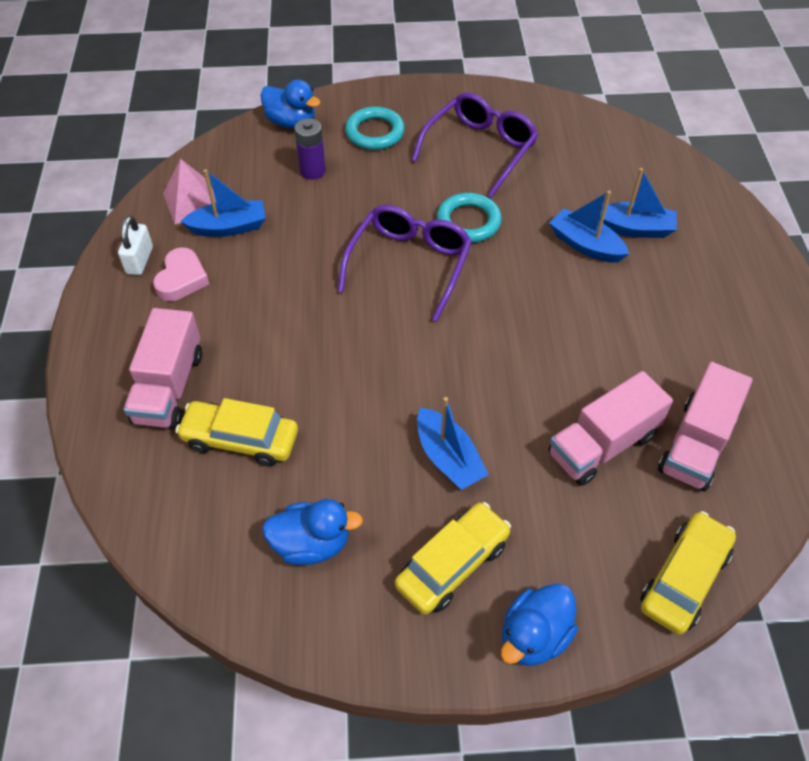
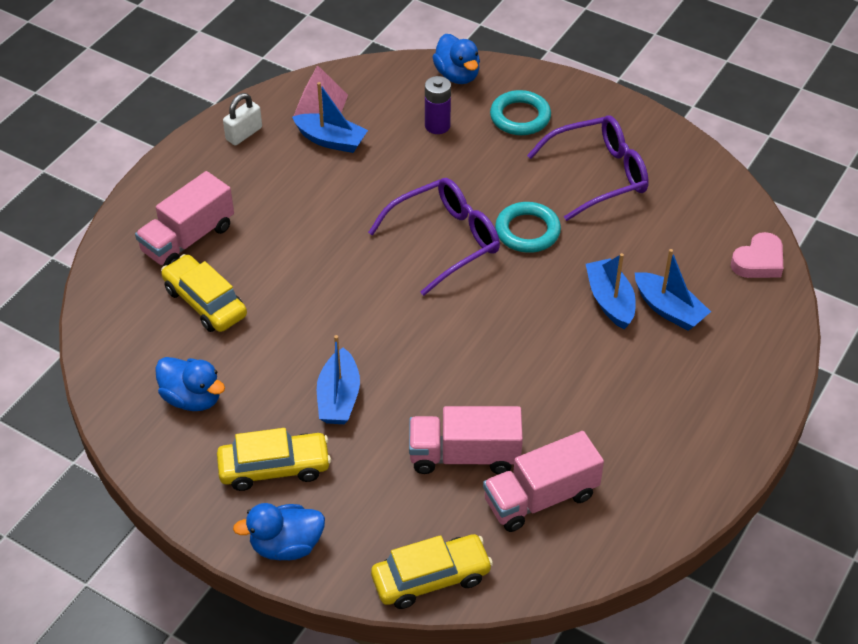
camera: 35 degrees right, 5 degrees down
(182, 279) = (262, 164): pink heart -> pink heart (758, 261)

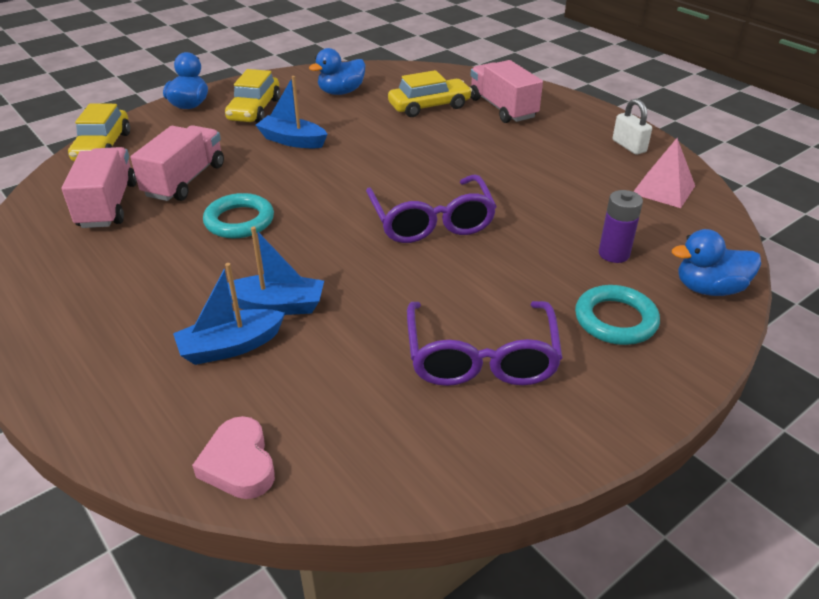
camera: 110 degrees right, 10 degrees down
(331, 140) = (607, 186): blue boat -> none
(527, 231) = (415, 275): turquoise ring -> turquoise ring (239, 221)

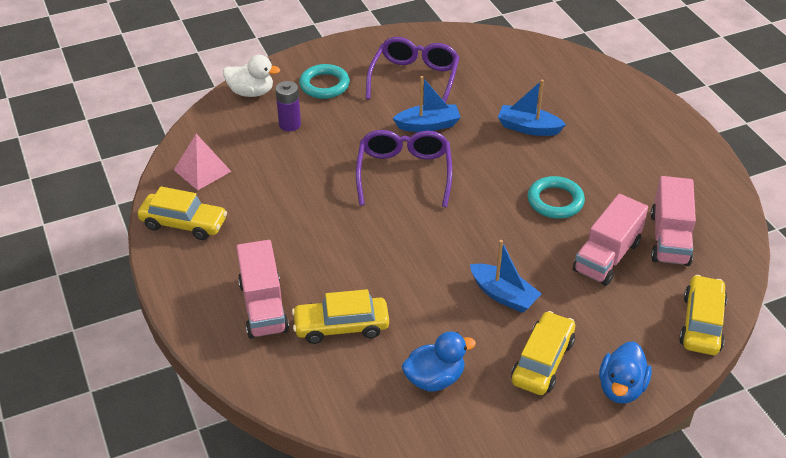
camera: 165 degrees left, 5 degrees up
(231, 346) = (557, 108): blue boat -> blue boat (428, 125)
(239, 464) = (551, 55): pink heart -> none
(629, 146) = (184, 223): white padlock -> yellow car
(709, 289) = (251, 92): blue duck -> white duck

